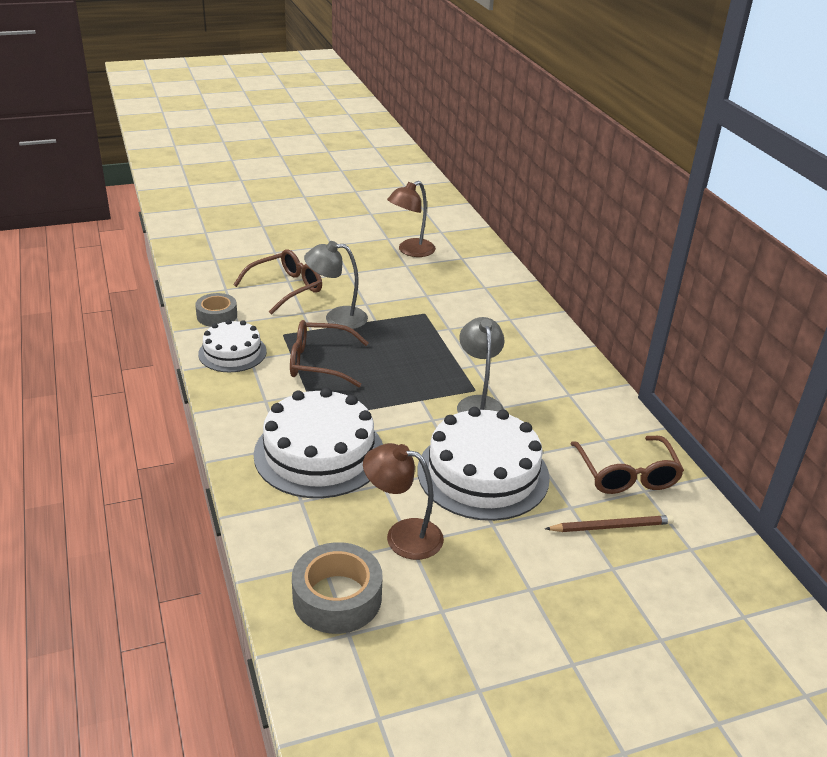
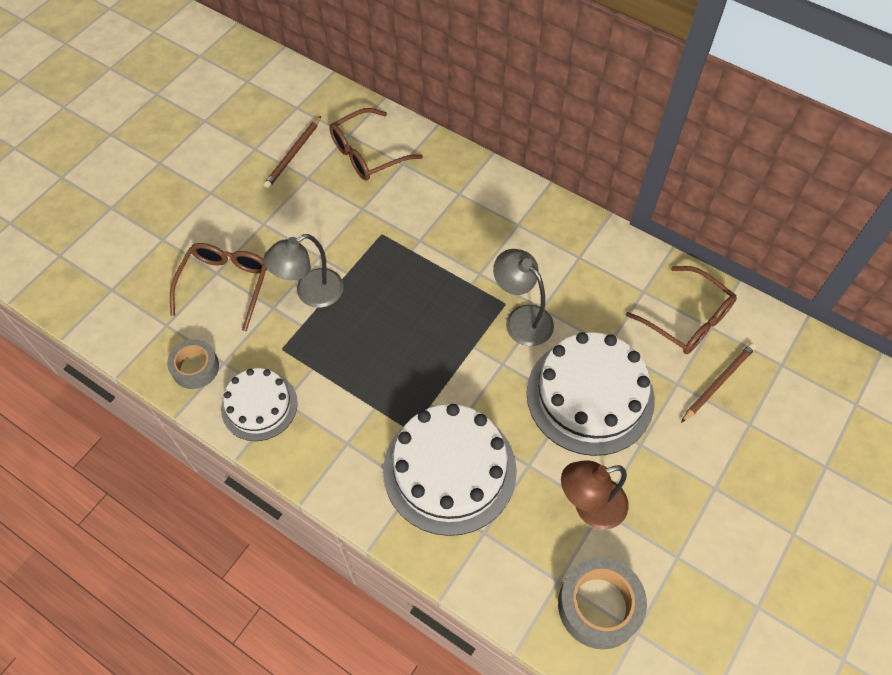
camera: 35 degrees left, 25 degrees up
(319, 362) = (349, 362): brown glasses -> brown glasses (367, 154)
(410, 251) = (293, 154): brown lamp -> brown pencil

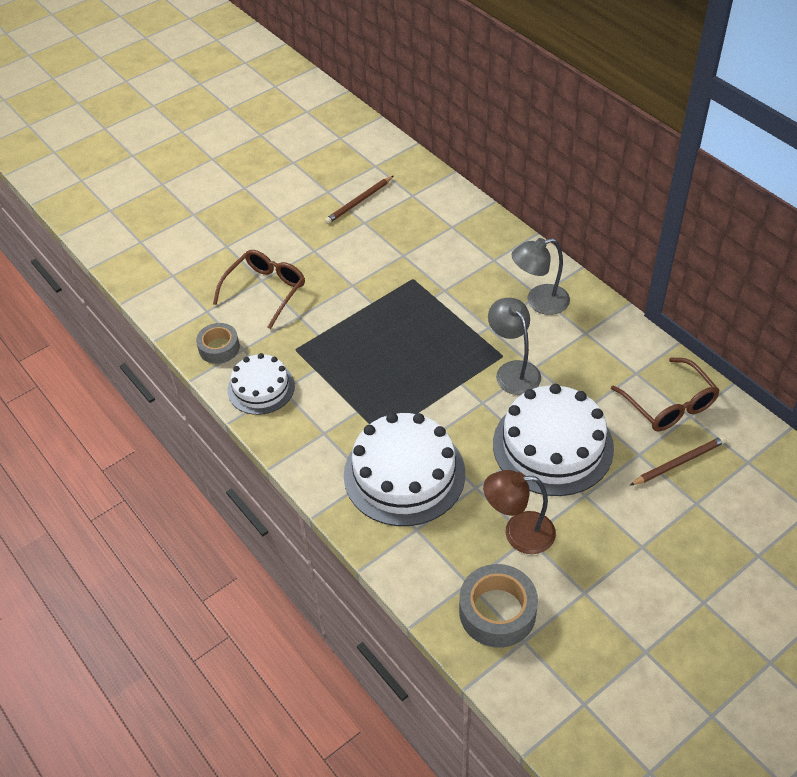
camera: 20 degrees right, 10 degrees down
(311, 293) = (335, 312): grey lamp -> grey lamp (539, 302)
(367, 154) = (423, 213): brown glasses -> none

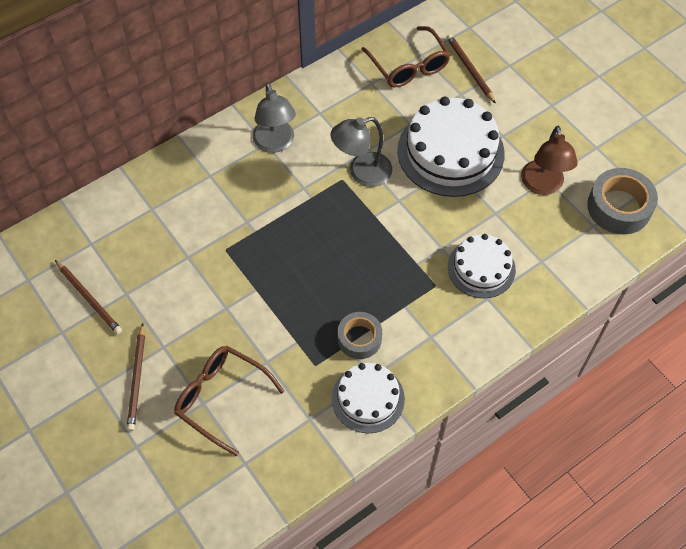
camera: 90 degrees left, 10 degrees up
(219, 348) = (305, 445): grey tape -> grey tape (359, 338)
(285, 239) = (137, 379): none -> brown pencil
(404, 474) = (481, 268): white cake -> white cake, size x0.59
(669, 405) = (409, 66): brown glasses -> brown glasses turned 90 degrees clockwise

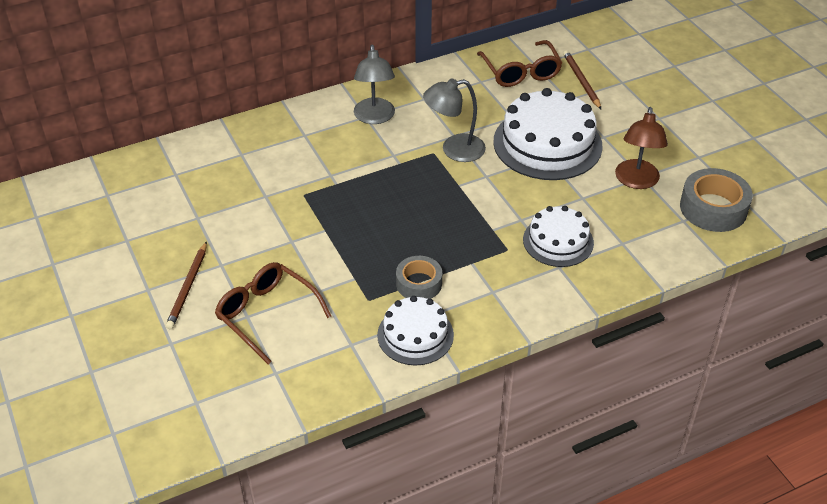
camera: 10 degrees right, 15 degrees down
(89, 298) = (161, 217): brown pencil -> none

